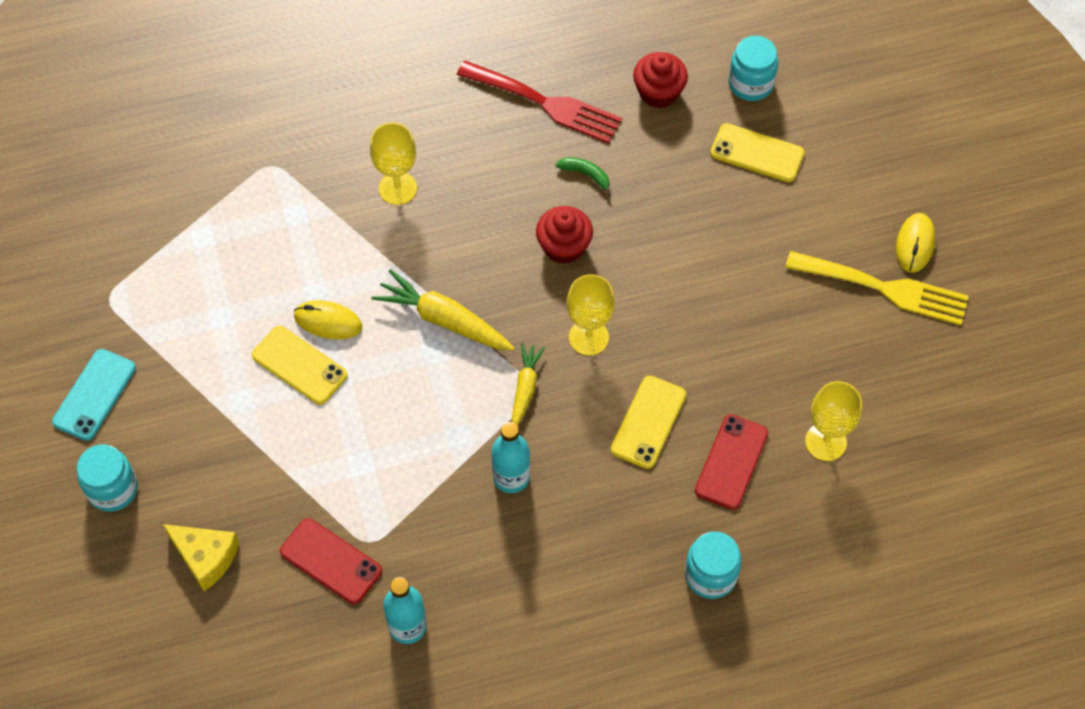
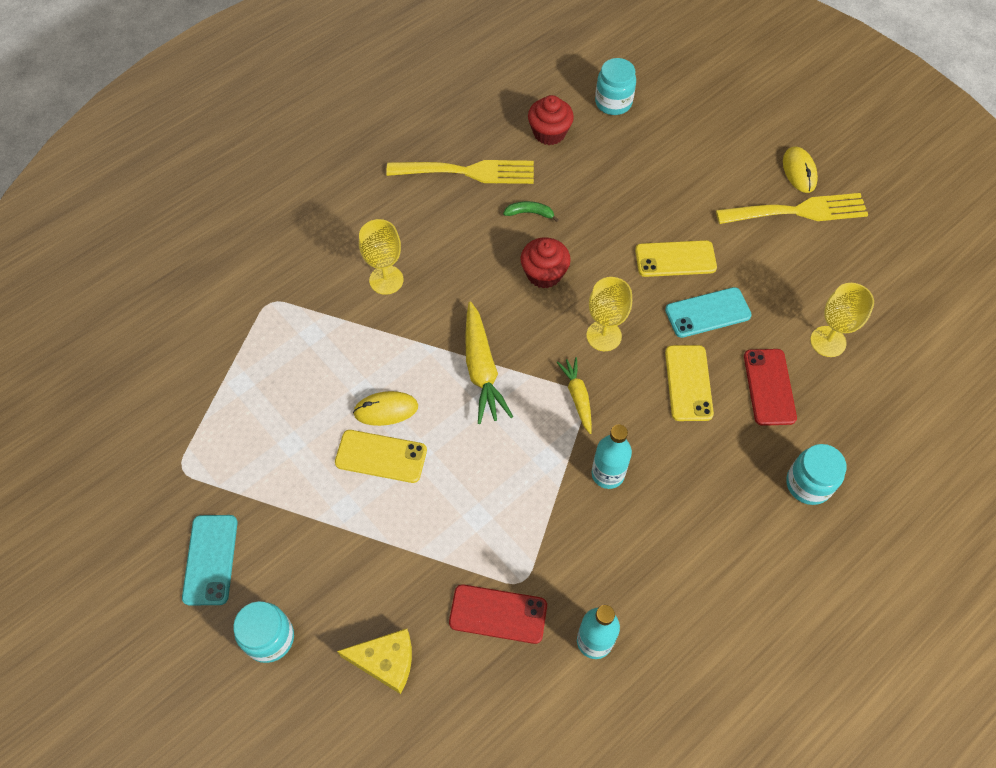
camera: 25 degrees left, 0 degrees up
(444, 320) = (481, 369): yellow carrot -> yellow carrot turned 105 degrees counterclockwise
(546, 103) = (468, 172): red fork -> yellow fork
(713, 358) = (707, 313): none -> turquoise phone
(757, 153) = (647, 150): yellow phone -> yellow phone (675, 259)

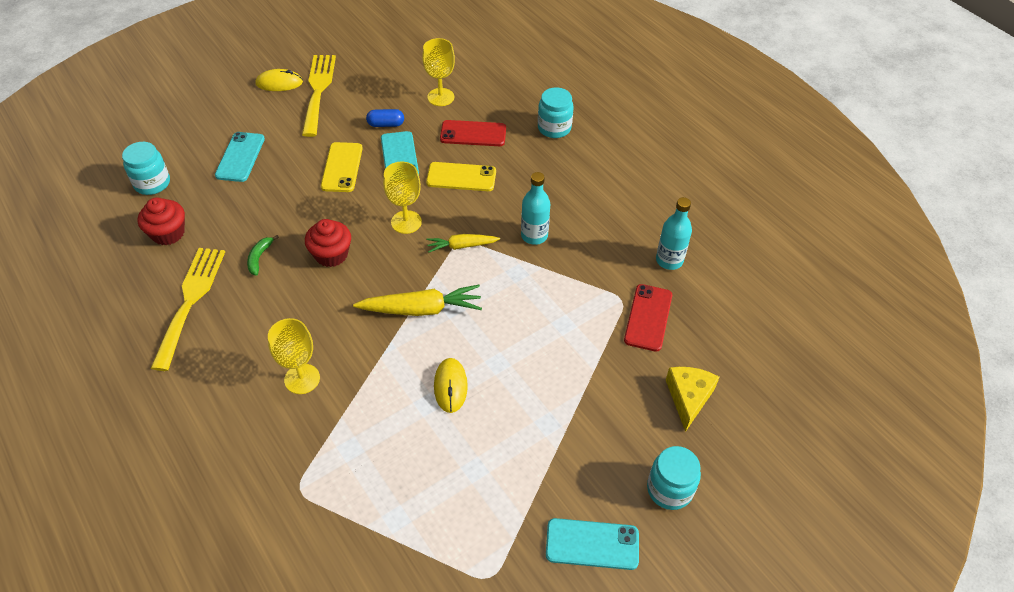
camera: 85 degrees left, 10 degrees down
(381, 456) = (498, 392): yellow phone -> none
(668, 164) = (240, 157): none -> turquoise phone
(759, 290) = (386, 124): none -> blue capsule

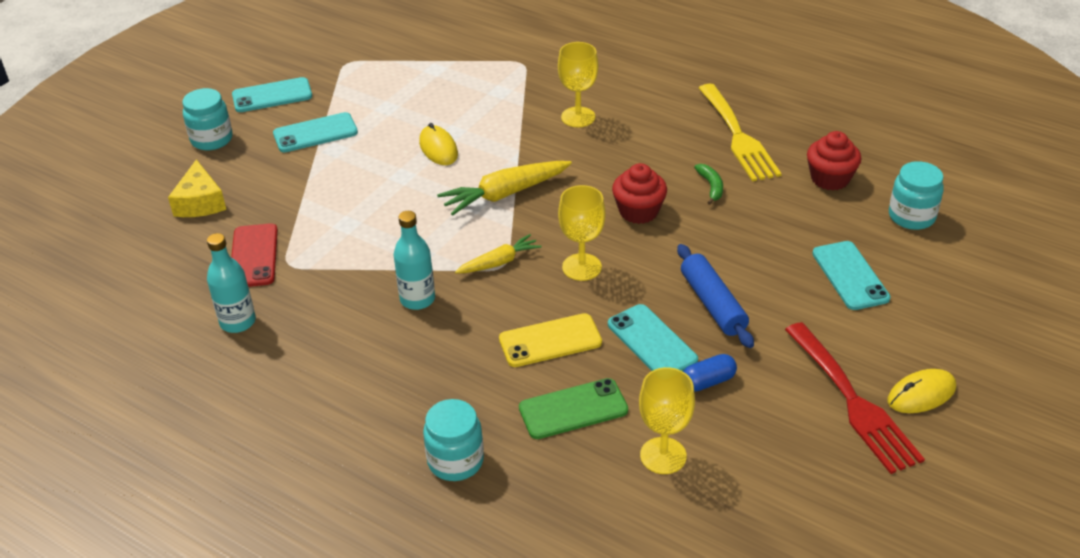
camera: 160 degrees right, 10 degrees down
(318, 90) = (853, 402): yellow fork -> red fork
(342, 167) = (713, 304): yellow phone -> blue rolling pin
(473, 134) = (573, 409): red phone -> green phone
(560, 456) = (315, 133): none -> turquoise phone

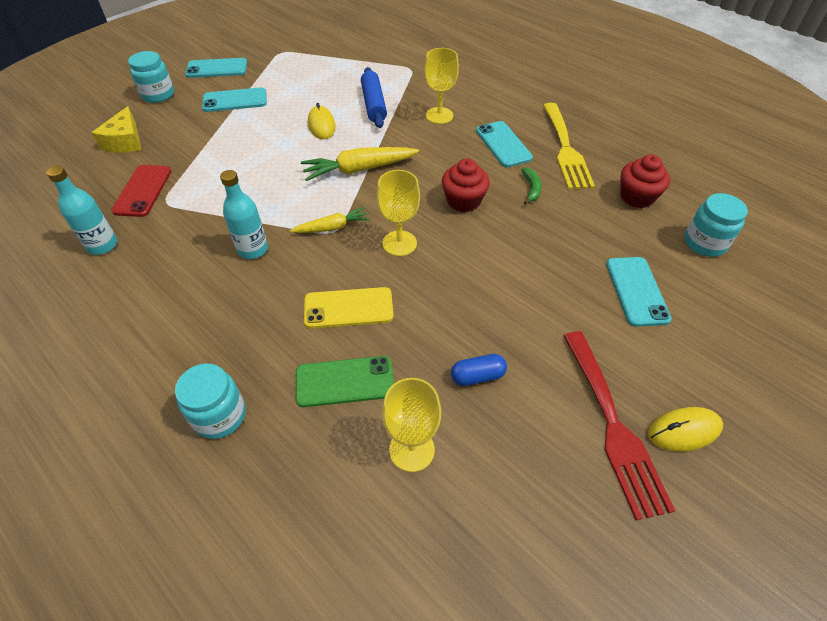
camera: 10 degrees right, 10 degrees up
(651, 342) = (437, 325): turquoise phone -> turquoise phone (503, 144)
(713, 304) = (504, 297): blue rolling pin -> blue rolling pin (374, 104)

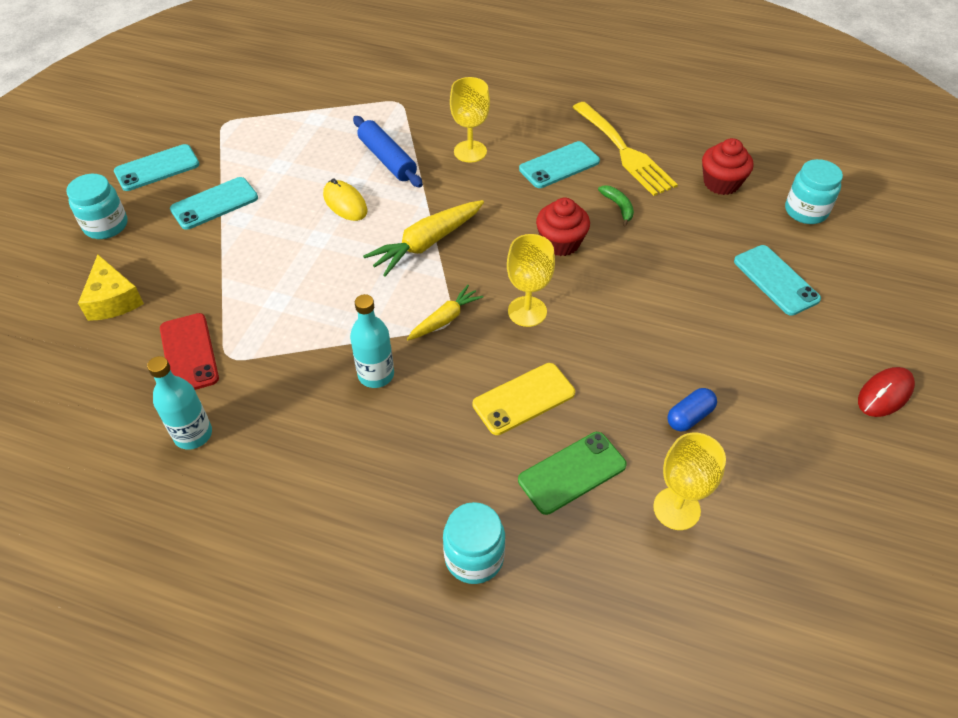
camera: 25 degrees left, 0 degrees up
(503, 144) = (559, 165): turquoise phone -> turquoise phone turned 75 degrees counterclockwise
(613, 426) = (829, 414): red fork -> none
(684, 430) = (884, 394): yellow mouse -> red mouse

